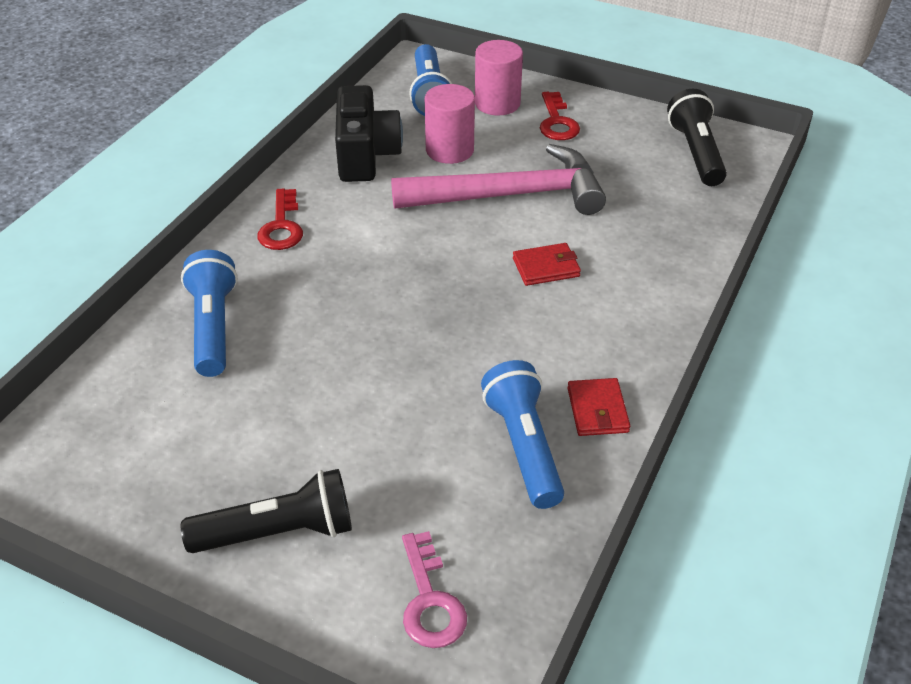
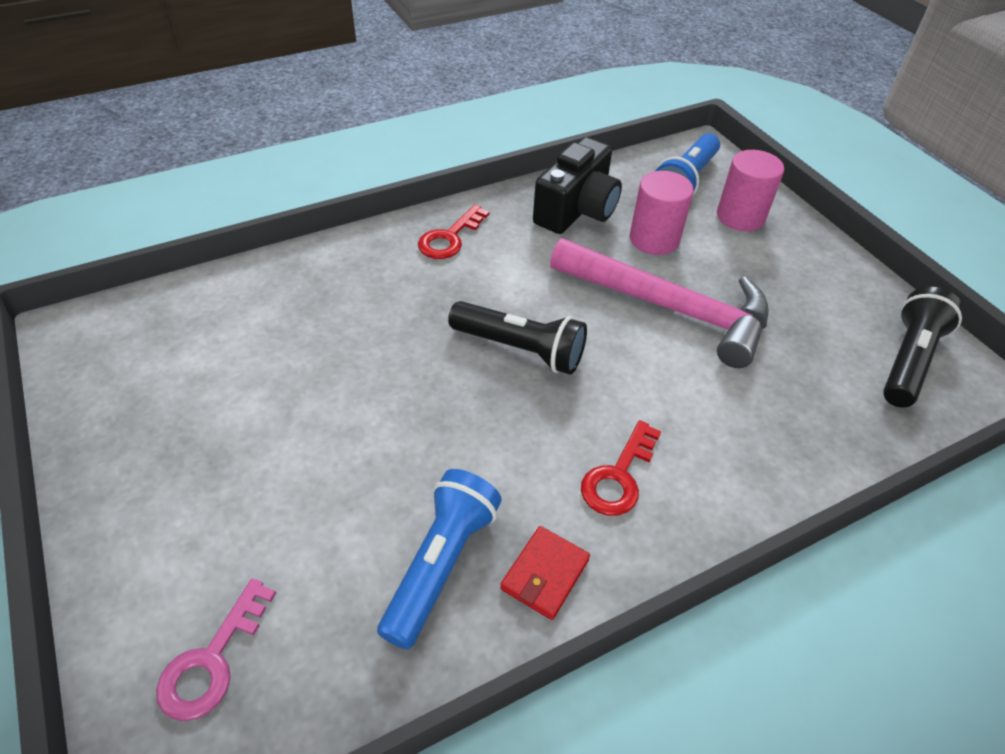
camera: 35 degrees right, 5 degrees up
(213, 327) = (315, 295): blue flashlight -> none
(278, 532) = (175, 503): black flashlight -> black flashlight (520, 349)
(546, 267) = (636, 396): red wallet -> none
(557, 122) = (783, 260): red key -> red key (618, 476)

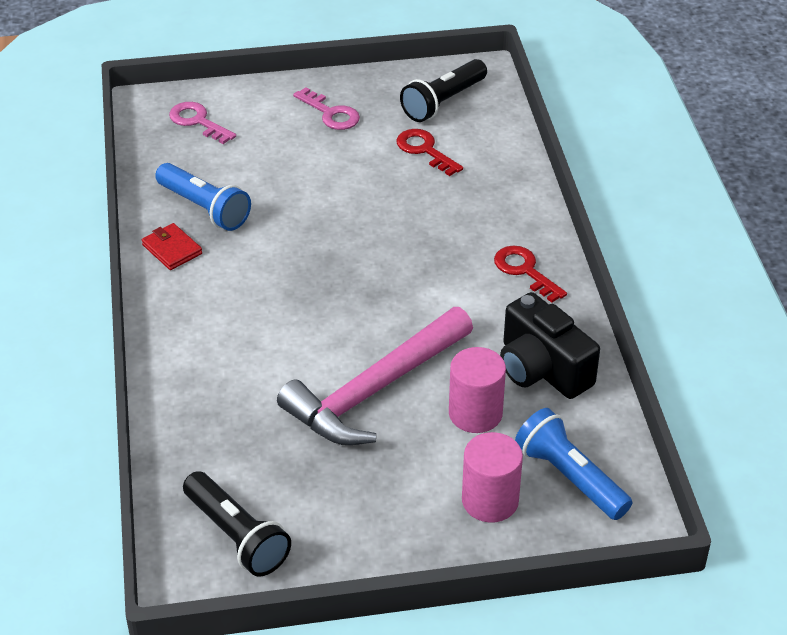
camera: 110 degrees right, 5 degrees down
(177, 471) = (330, 113): none -> pink key
(520, 349) = (366, 283): black flashlight -> black flashlight (443, 102)
(618, 476) = (222, 303): red key -> red key (425, 150)

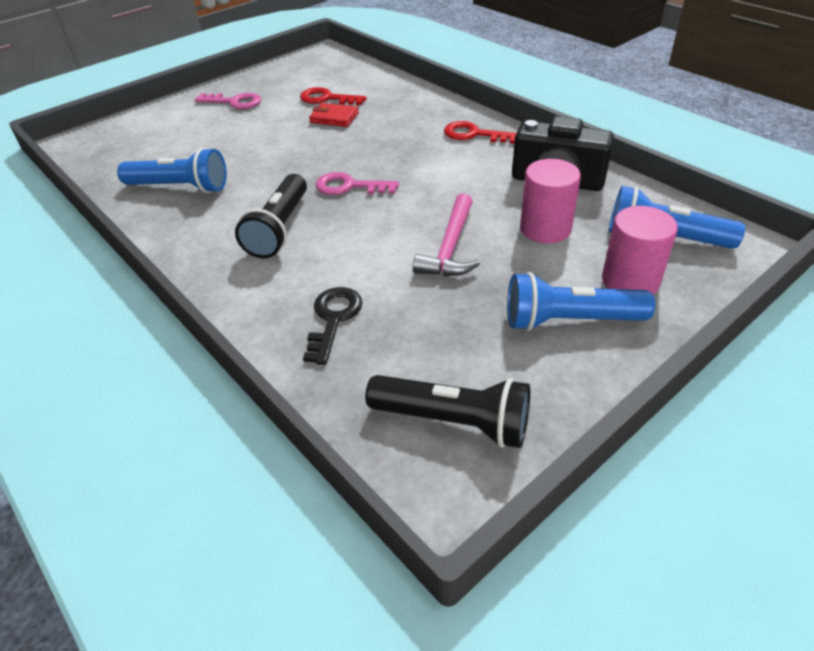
camera: 30 degrees left, 0 degrees up
(172, 249) = (173, 224): red wallet -> red wallet (334, 118)
(198, 121) = (126, 139): pink key -> pink key (349, 186)
(224, 409) = (333, 319): none -> black key
(375, 390) = (450, 247): pink hammer -> pink hammer, size x0.59
(401, 507) = (570, 320): none -> blue flashlight
(443, 102) = (313, 72): black flashlight -> black flashlight (279, 229)

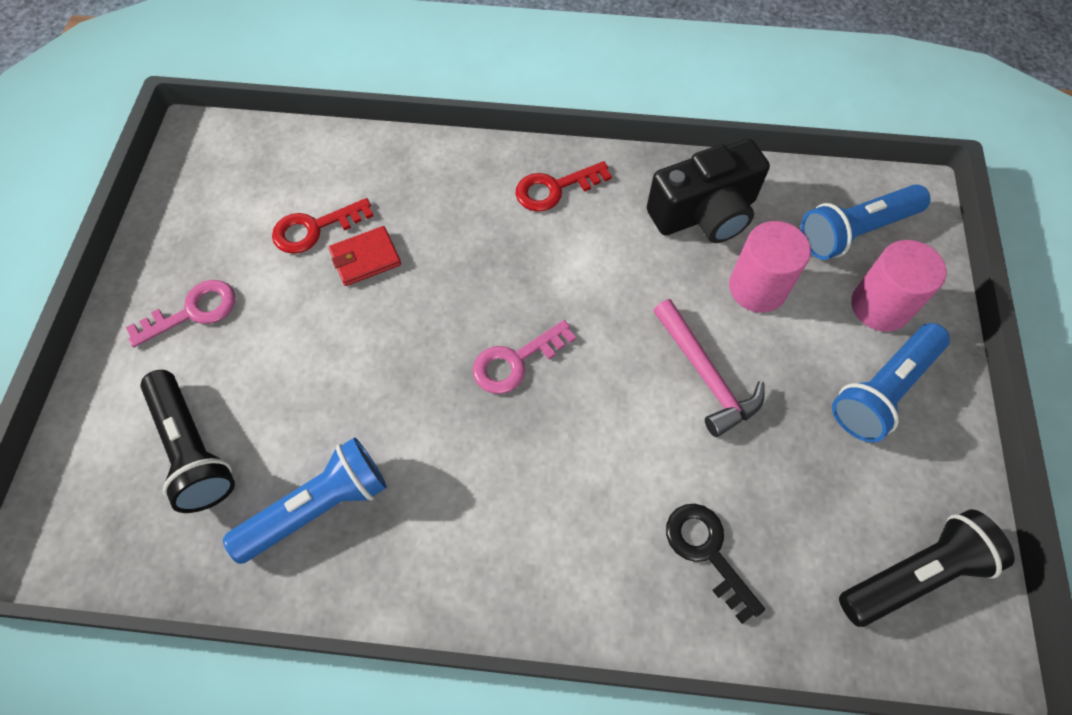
camera: 45 degrees left, 20 degrees up
(279, 229) = (516, 479): black flashlight -> black flashlight (193, 449)

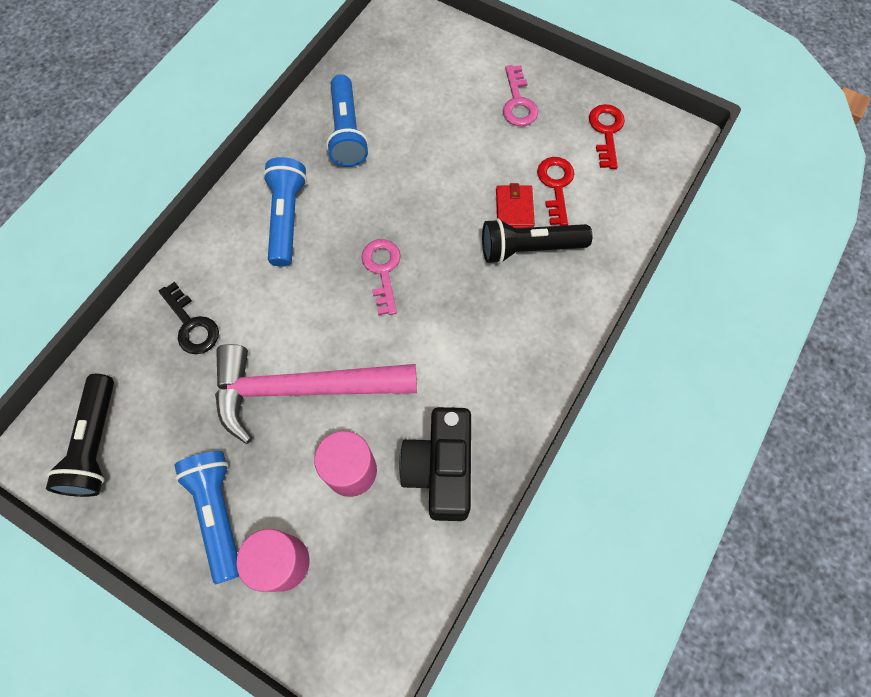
camera: 115 degrees right, 5 degrees up
(193, 449) = (418, 83): black flashlight -> black flashlight (529, 248)
(555, 188) = (520, 362): red key -> red key (606, 132)
(705, 375) = (303, 389): pink hammer -> pink hammer, size x1.69
(707, 552) = (191, 324): black key -> black key turned 60 degrees clockwise
(855, 231) = (360, 593): blue flashlight -> blue flashlight (287, 218)

